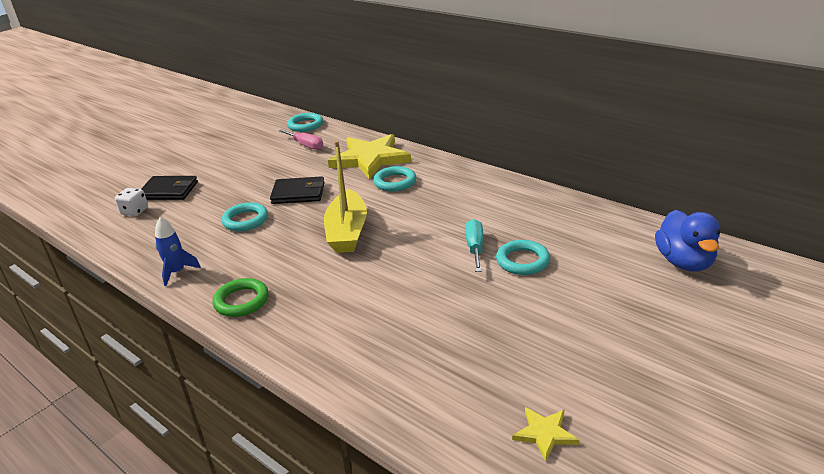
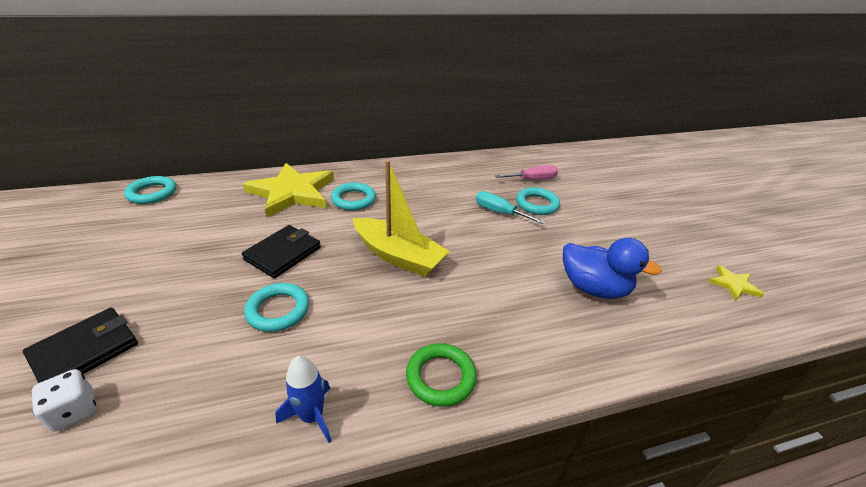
camera: 60 degrees left, 5 degrees up
(306, 145) = (195, 210): pink screwdriver -> pink screwdriver (532, 179)
(684, 262) = (590, 163): blue duck -> blue duck (593, 288)

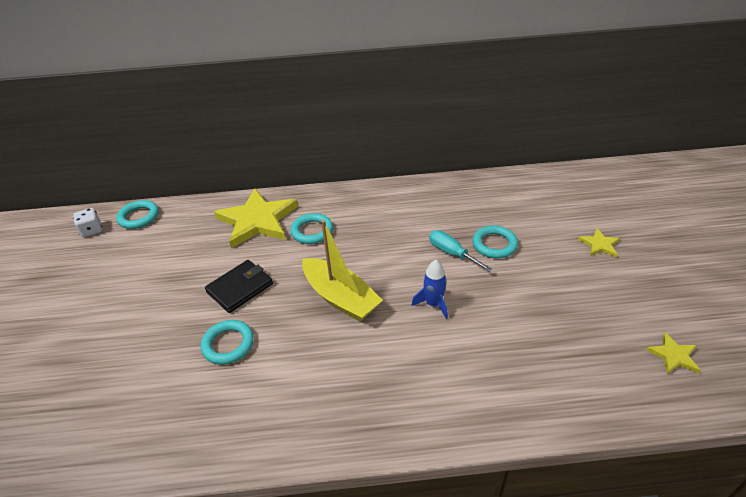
camera: 15 degrees right, 5 degrees up
(74, 411) = (76, 415): white dice -> white dice (92, 230)
(85, 350) = (84, 366): black wallet -> none
(312, 416) = (240, 441): blue rocket -> blue rocket (433, 304)
(440, 377) = (349, 420): green ring -> none
(532, 179) = (500, 213): pink screwdriver -> none
(593, 288) = (519, 347): blue duck -> none
(629, 201) = (599, 245): none -> yellow star

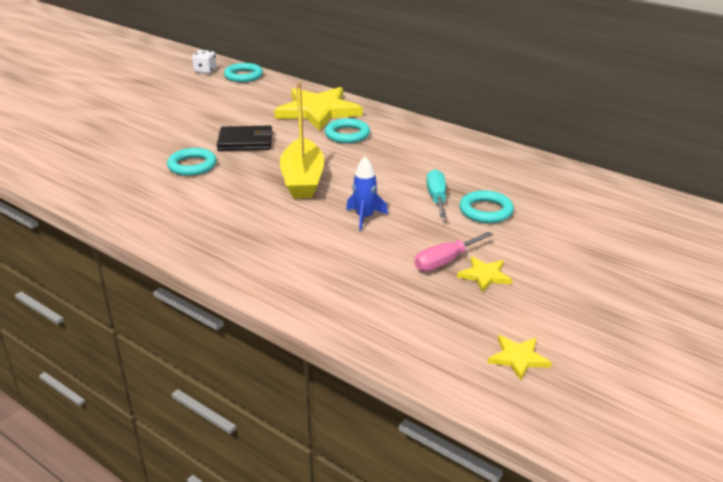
camera: 40 degrees right, 10 degrees down
(532, 306) = (445, 261): none -> pink screwdriver
(599, 245) = (594, 260): yellow star -> yellow star (484, 275)

